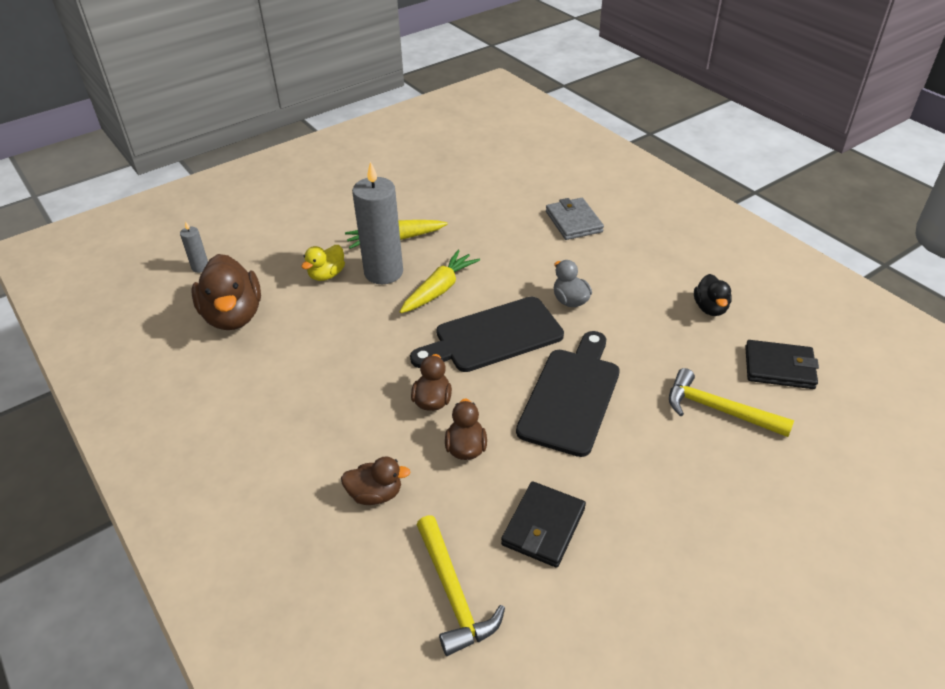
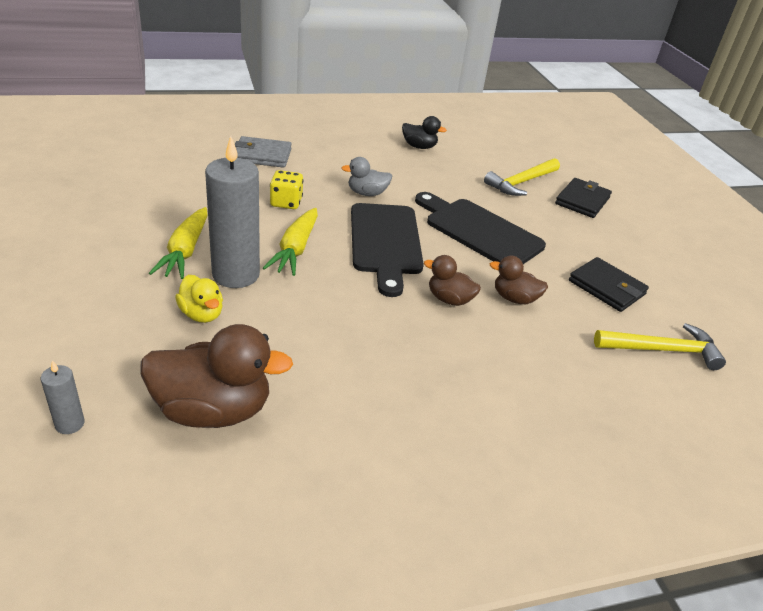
camera: 75 degrees left, 5 degrees down
(375, 494) = (550, 364): brown duck -> none
(439, 289) = (295, 249): yellow carrot -> yellow carrot turned 135 degrees counterclockwise
(507, 261) = (286, 202): none -> yellow dice
(779, 367) = (493, 149): black wallet -> black wallet (582, 201)

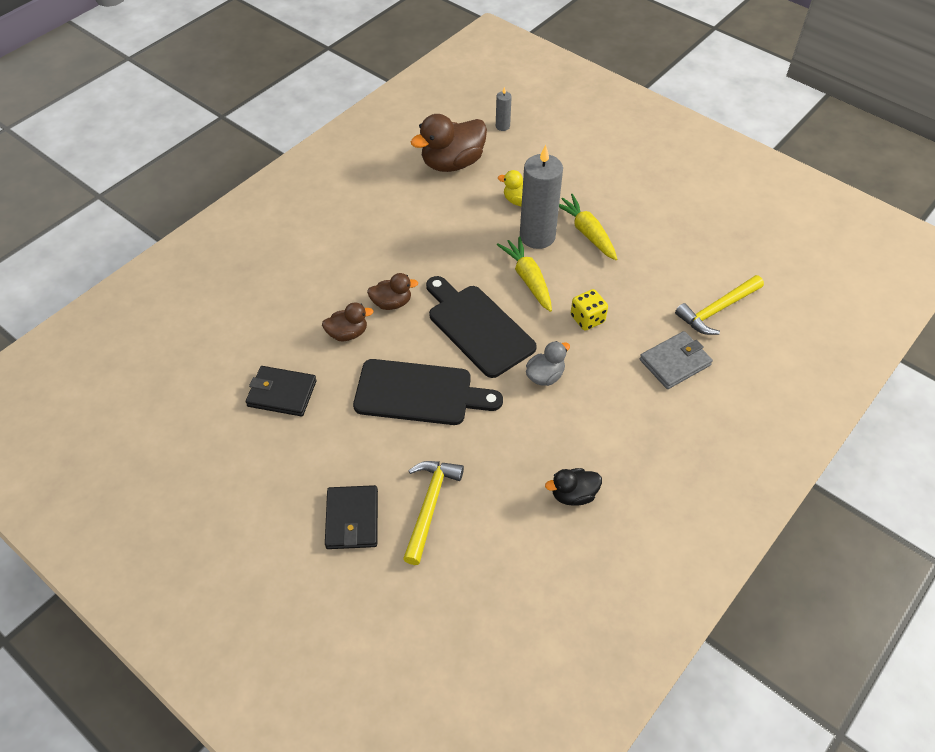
camera: 150 degrees right, 15 degrees up
(662, 350) = (220, 351): yellow hammer -> yellow hammer (717, 310)

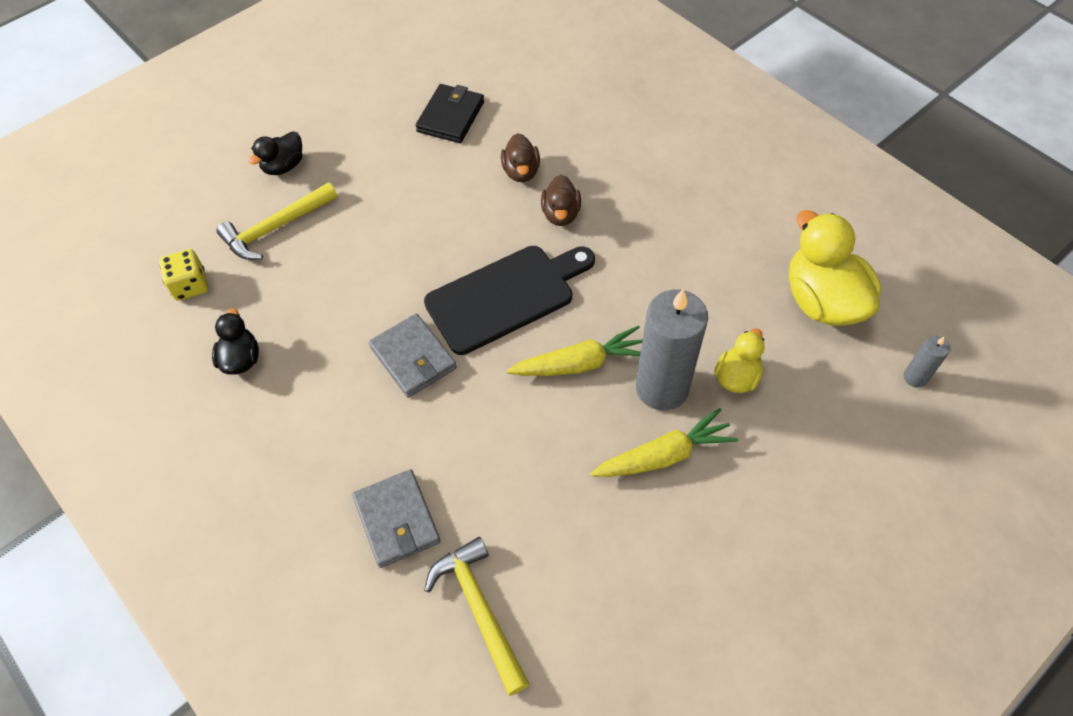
camera: 100 degrees right, 5 degrees up
(352, 519) = (283, 166): black wallet -> black duck
(419, 393) = (421, 230): black cutting board -> none
(430, 506) = (275, 228): yellow hammer -> yellow hammer turned 120 degrees clockwise
(452, 163) = (822, 301): brown duck -> yellow duck
(545, 376) = (413, 358): grey duck -> grey wallet
(587, 319) = (496, 424): yellow dice -> yellow dice (190, 285)

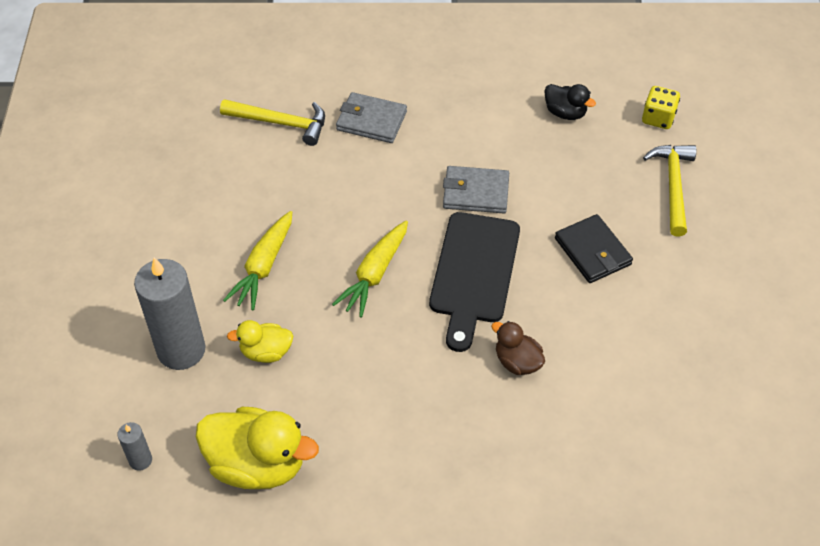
camera: 130 degrees right, 5 degrees down
(283, 166) = (740, 224): black duck -> none
(450, 117) = (705, 365): black wallet -> black wallet (592, 251)
(521, 172) = (590, 369): brown duck -> none
(662, 388) = (307, 304): grey candle -> grey candle (181, 350)
(736, 377) = (266, 352): yellow duck -> yellow duck turned 105 degrees clockwise

